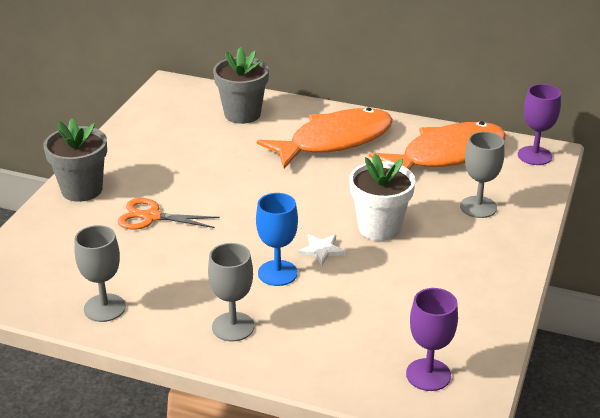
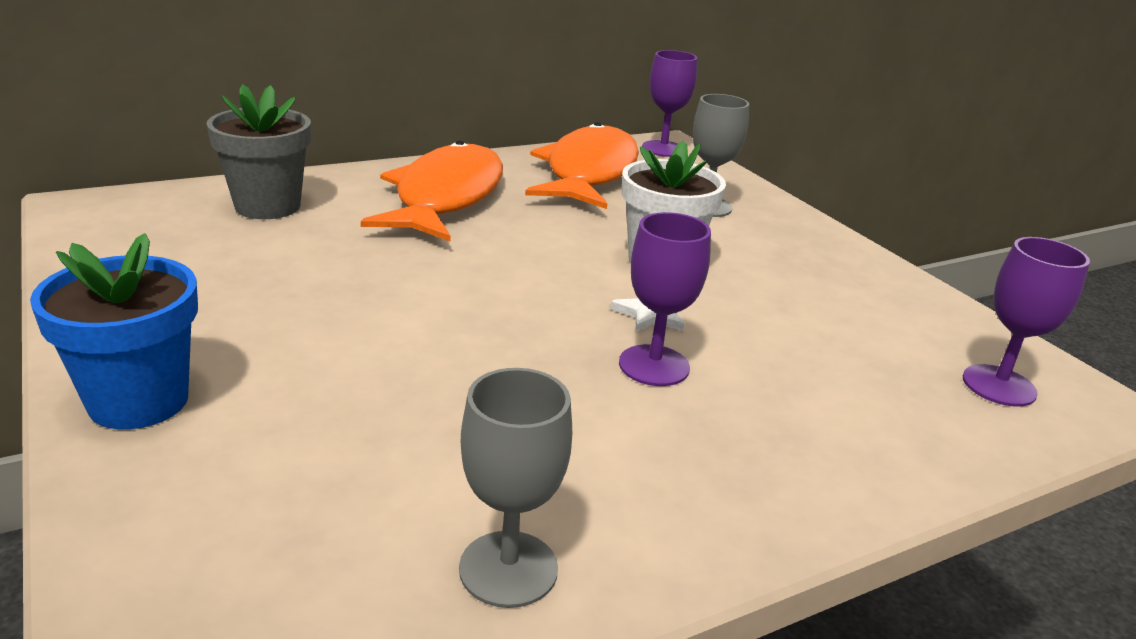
camera: 50 degrees left, 5 degrees down
(82, 190) = (139, 401): grey flower pot -> blue flower pot
(151, 217) = (345, 383): orange scissors -> none
(233, 327) = (734, 466): grey goblet -> none
(277, 273) = (654, 365): blue goblet -> purple goblet

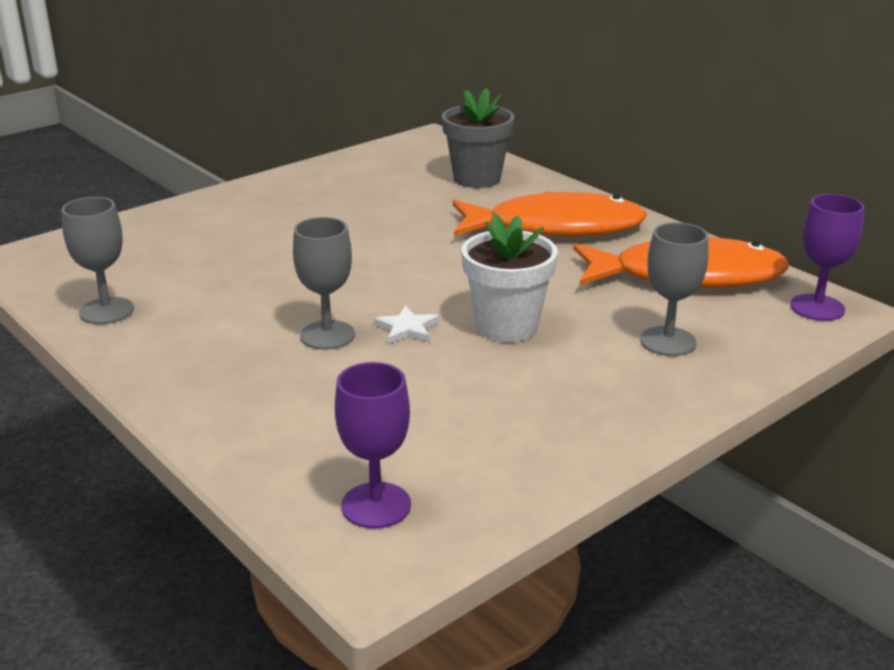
camera: 80 degrees right, 0 degrees up
(139, 401) = (223, 203): blue flower pot -> none
(654, 365) = (327, 335): purple goblet -> grey goblet

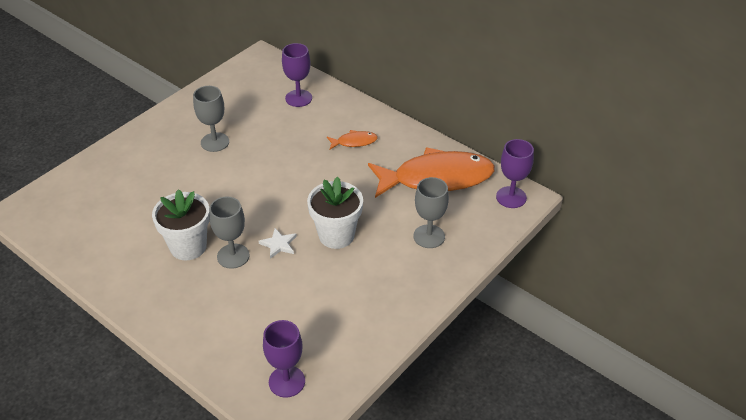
camera: 10 degrees left, 15 degrees up
(106, 311) = (93, 252): grey goblet -> grey goblet (215, 142)
(258, 318) = (188, 246): none -> white flower pot
(477, 179) = (298, 98): grey flower pot -> purple goblet
(555, 227) = (354, 142): orange fish -> orange fish, size x0.42

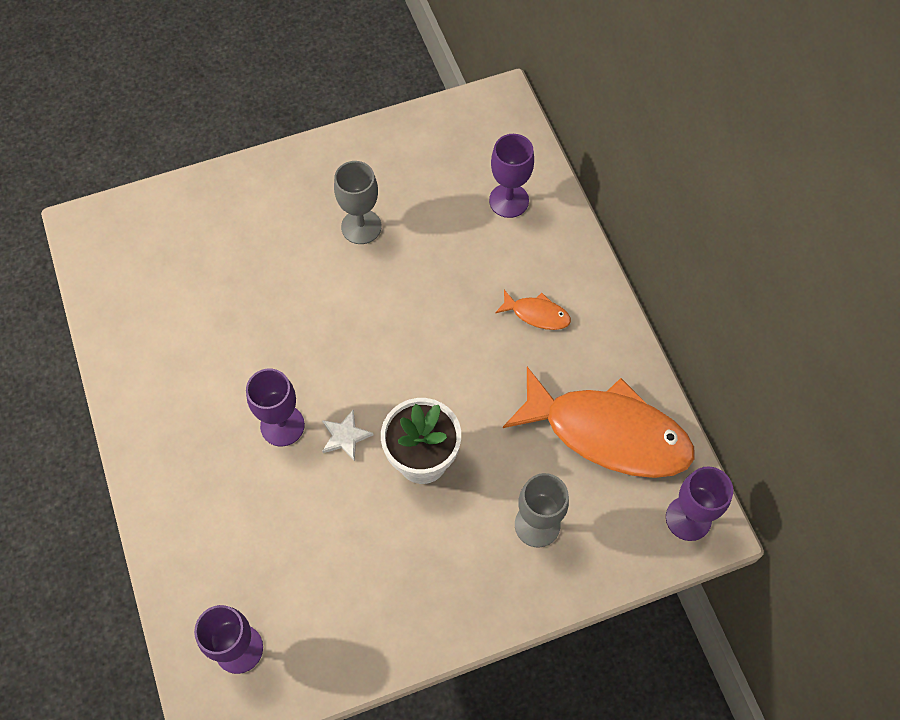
camera: 30 degrees right, 20 degrees up
(188, 246) = (239, 382): white flower pot -> none
(233, 256) = (282, 425): grey goblet -> purple goblet

